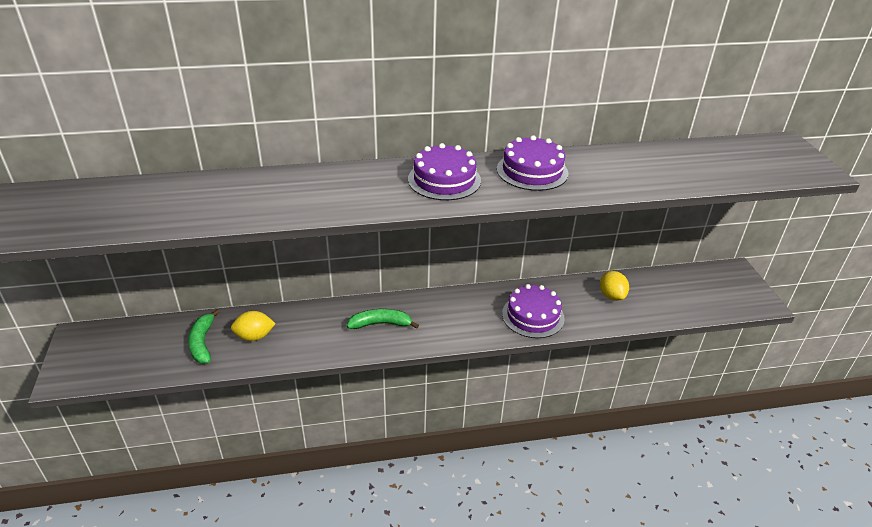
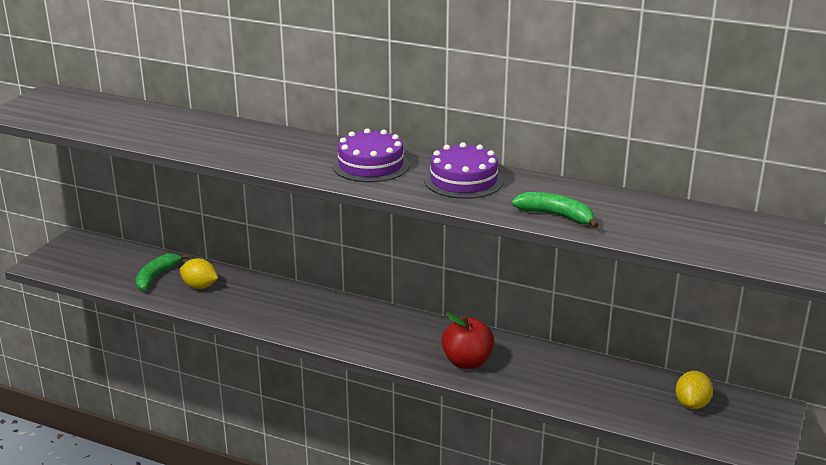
camera: 35 degrees right, 10 degrees down
(380, 324) = (313, 315): green banana -> green banana (556, 216)
(533, 316) = (467, 362): purple cake -> red apple
(611, 296) = (577, 376): yellow lemon -> yellow lemon (692, 404)

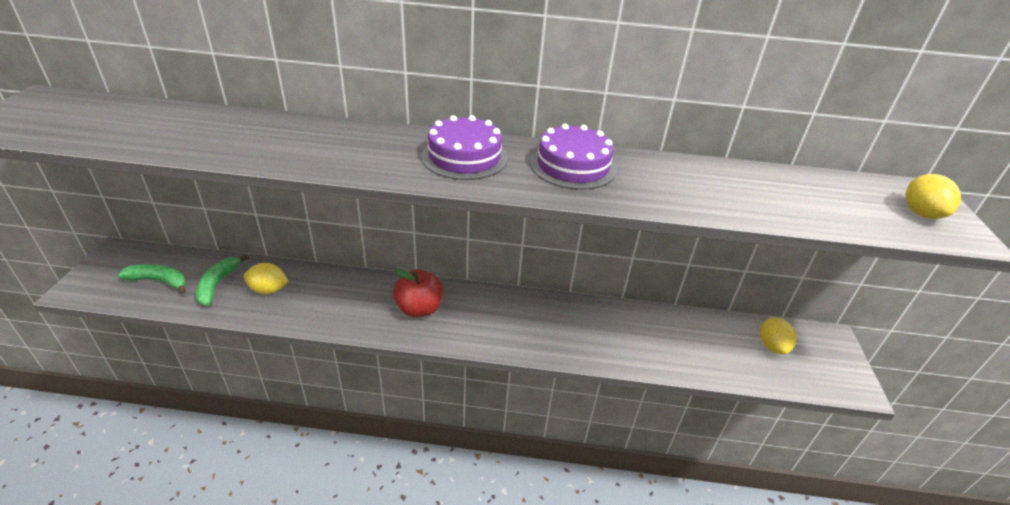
camera: 20 degrees left, 10 degrees up
(467, 362) = (564, 336): red apple -> red apple (419, 309)
(556, 216) = (696, 200): green banana -> green banana (159, 281)
(775, 248) = (921, 213): none -> yellow lemon

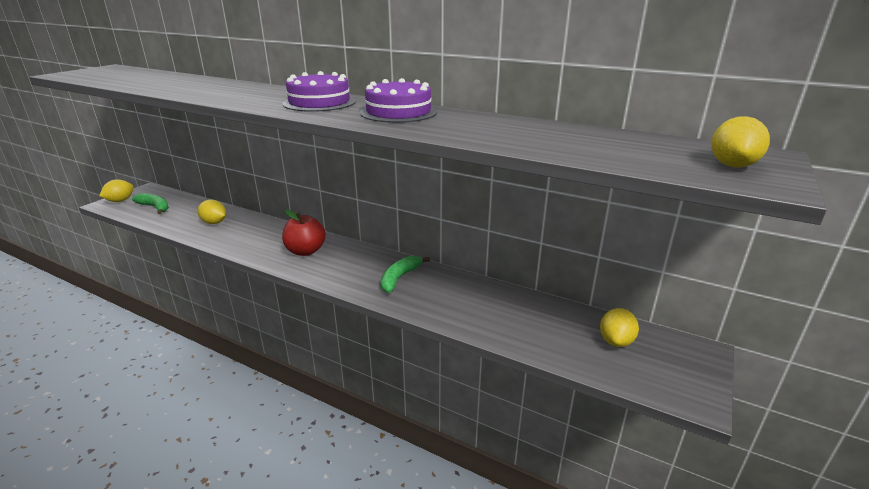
camera: 25 degrees right, 10 degrees down
(93, 280) = (120, 201): none -> yellow lemon
(217, 284) = (186, 214): green banana -> green banana (399, 278)

